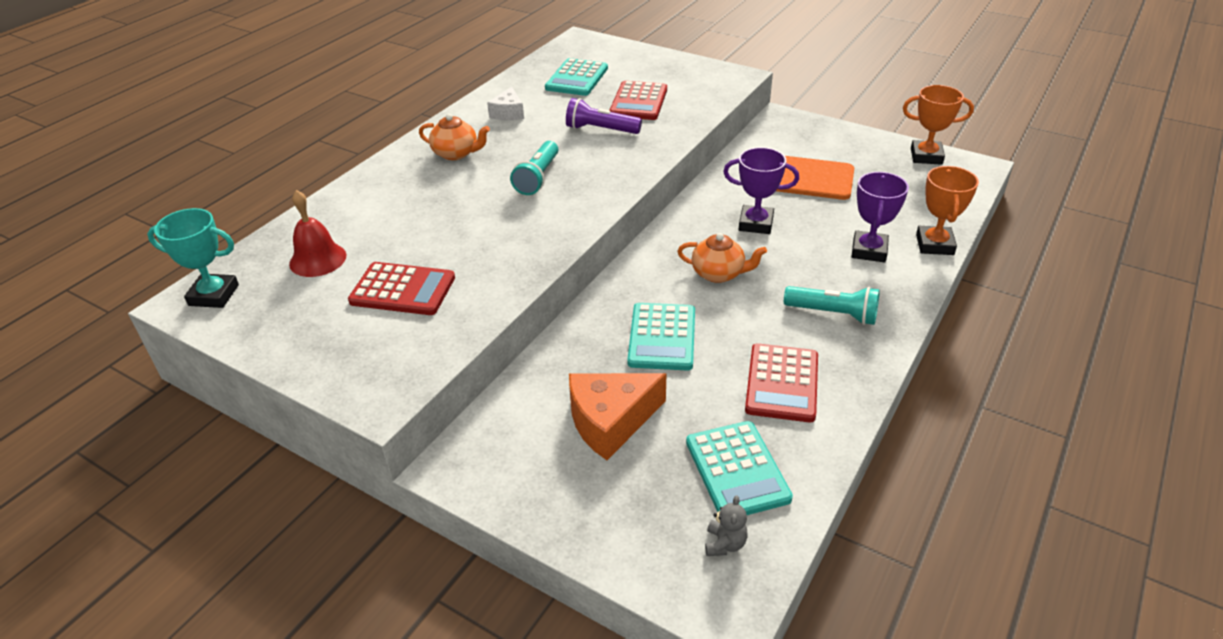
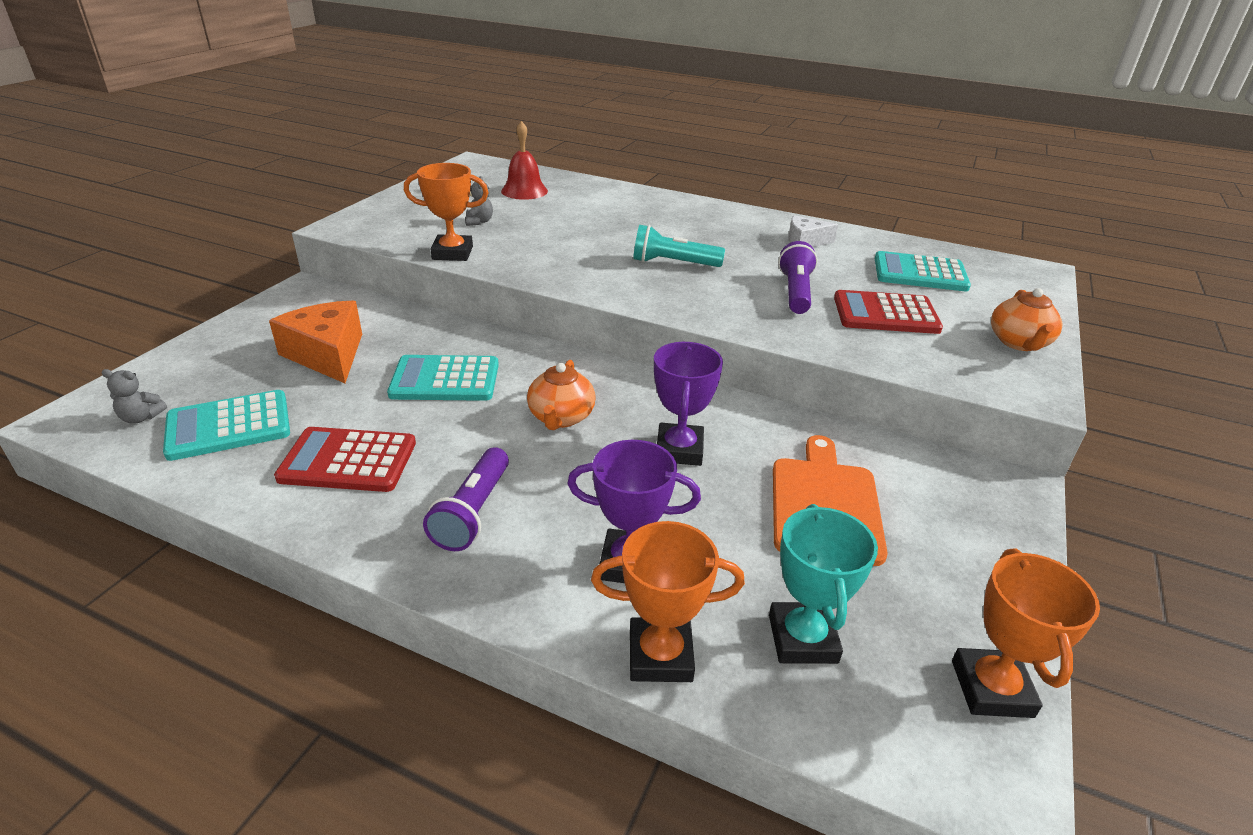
camera: 80 degrees right, 5 degrees down
(214, 295) = (481, 168): turquoise trophy -> turquoise trophy (802, 639)
(402, 290) = (479, 222): red calculator -> grey teddy bear
(456, 153) = (707, 224): orange teapot -> orange teapot (1019, 343)
(485, 304) = (452, 253): none -> orange trophy
(833, 314) = (473, 512): turquoise flashlight -> purple flashlight

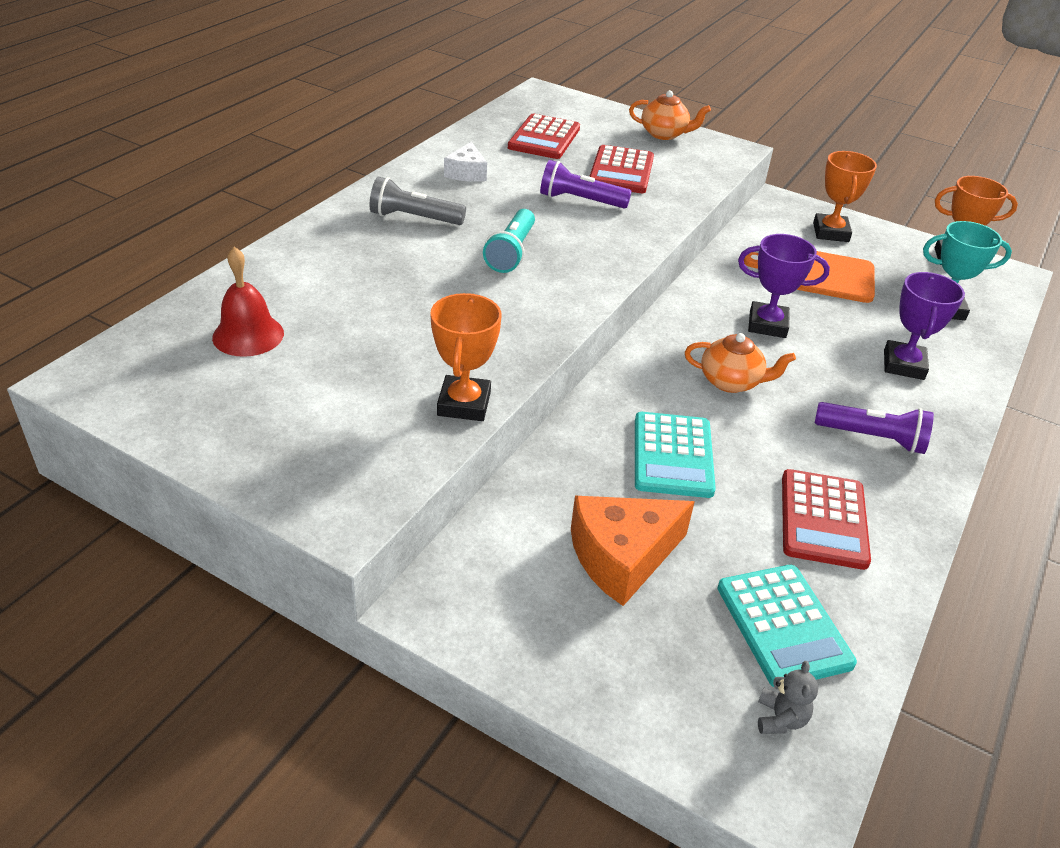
camera: 85 degrees left, 5 degrees up
(479, 222) = (359, 379): grey teddy bear -> none
(660, 655) = (978, 362): orange trophy -> orange trophy (830, 232)
(706, 226) = (414, 218): none -> grey flashlight
(920, 273) = (544, 138): turquoise calculator -> red calculator

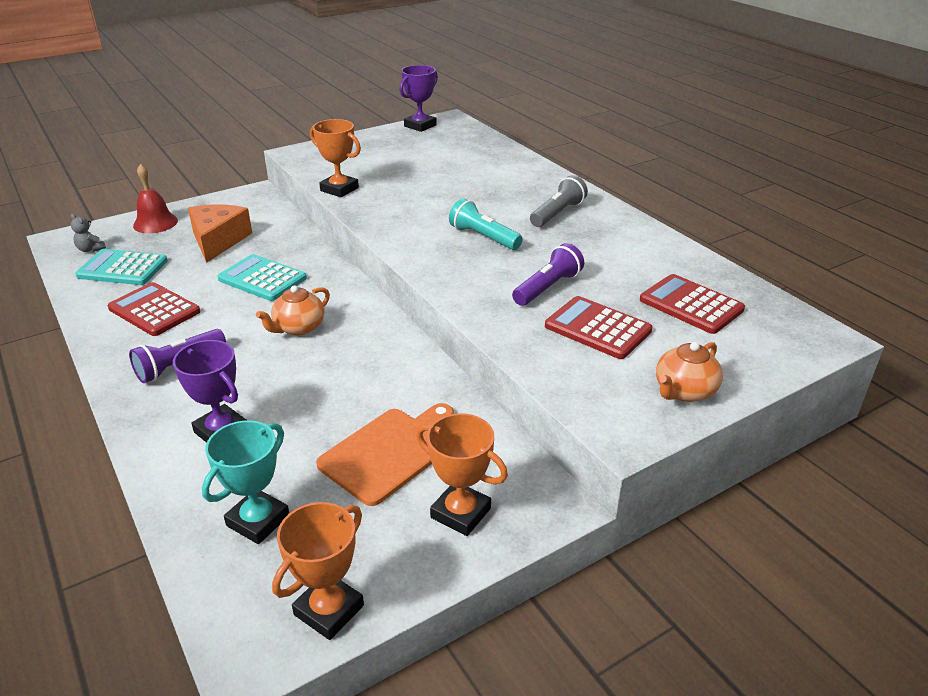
camera: 120 degrees right, 5 degrees down
(248, 335) = (454, 151): red bell -> red bell (155, 223)
(467, 173) = (625, 248): white cheese -> none
(767, 324) = (343, 377): purple trophy -> purple trophy (420, 126)

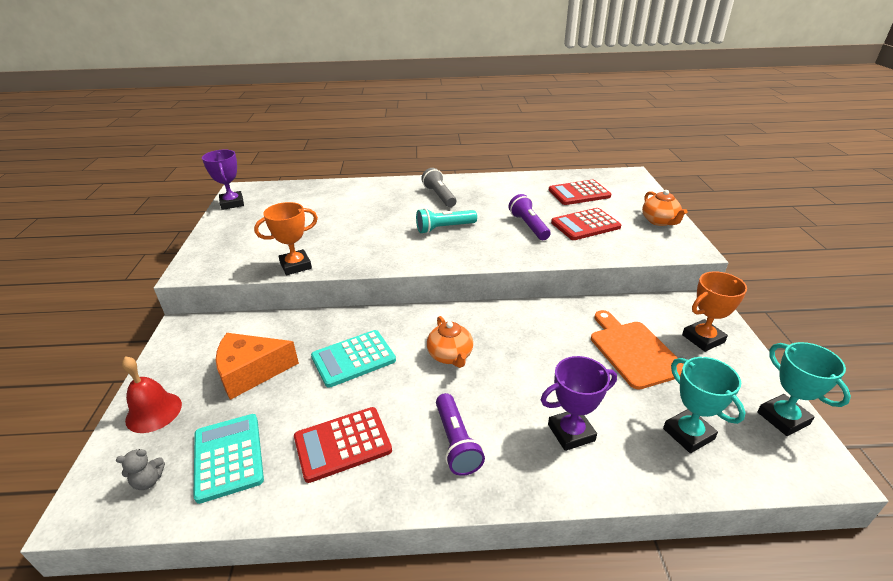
camera: 60 degrees left, 0 degrees up
(123, 268) = (228, 457): turquoise calculator -> turquoise calculator turned 120 degrees clockwise
(218, 241) = (251, 372): orange cheese -> orange cheese turned 45 degrees counterclockwise
(329, 610) = (783, 418): orange trophy -> turquoise trophy

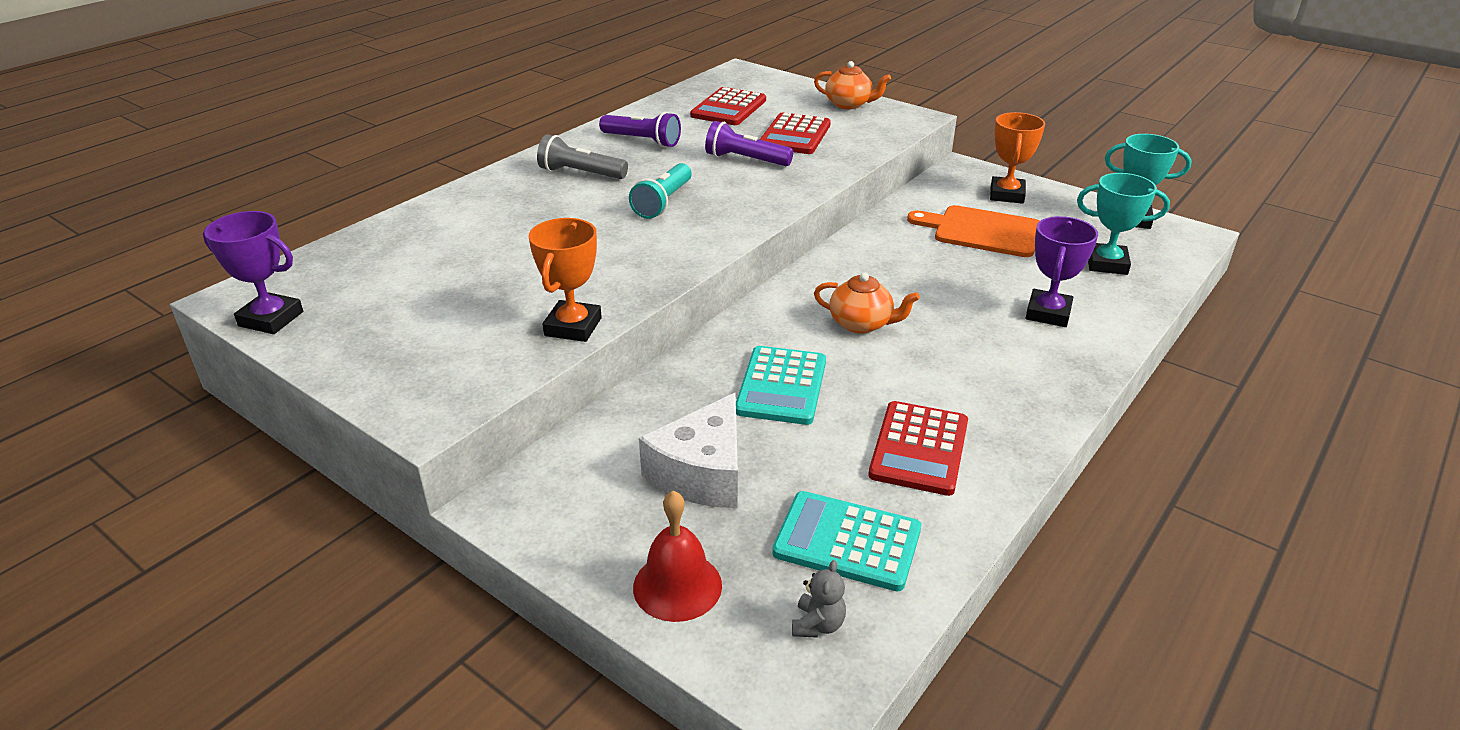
camera: 50 degrees left, 0 degrees up
(251, 372) = (702, 472): orange cheese -> white cheese
(456, 442) = (994, 378): purple flashlight -> purple flashlight (642, 141)

